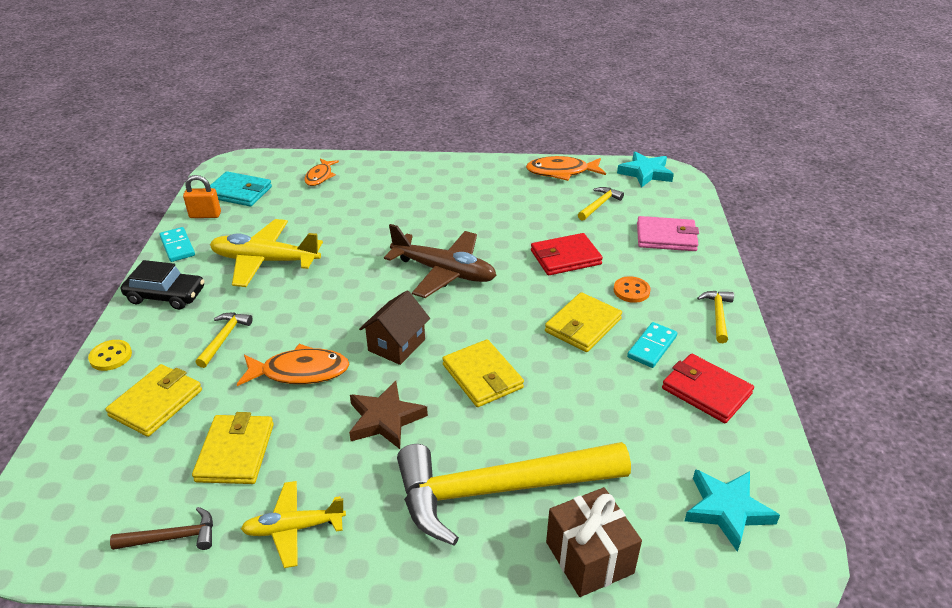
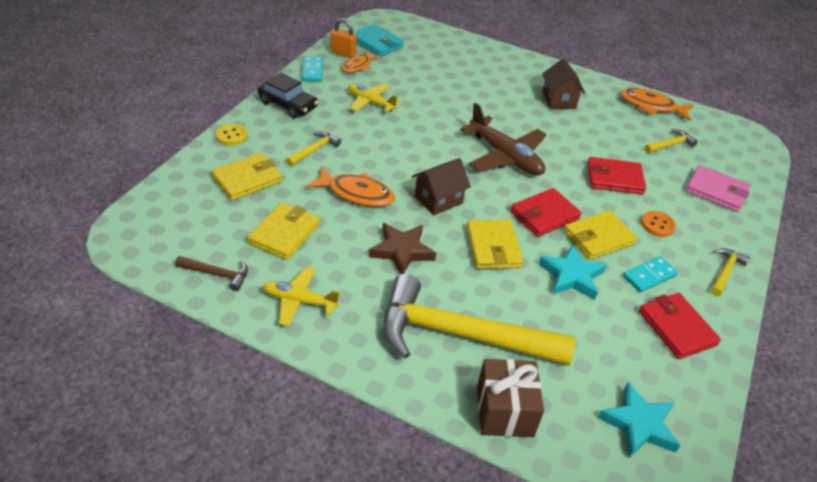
camera: 20 degrees right, 5 degrees up
(265, 261) = (371, 102): yellow plane -> yellow plane, size x0.62
(320, 176) = (444, 49): orange fish -> orange fish (358, 66)
(468, 194) = (558, 100): none -> brown house
(517, 321) = (544, 215): none -> red wallet
(645, 173) = (729, 130): turquoise star -> turquoise star (571, 276)

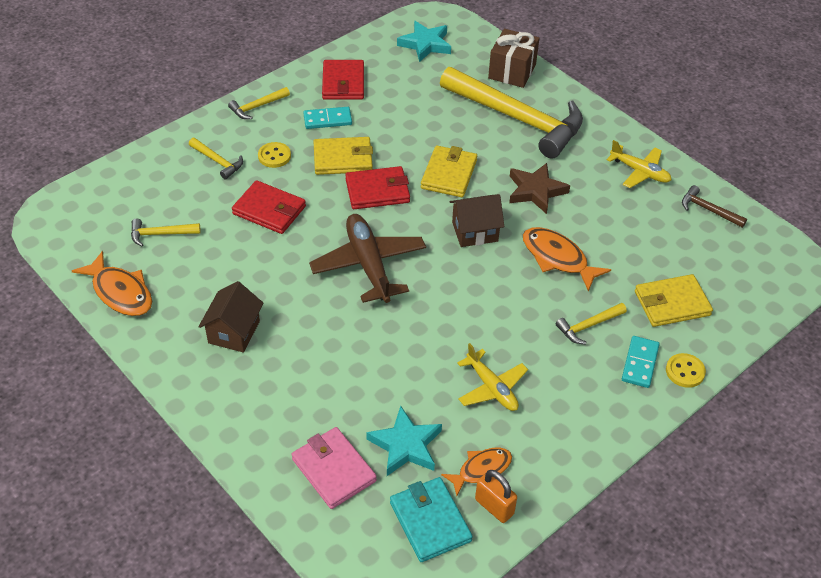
camera: 155 degrees left, 5 degrees up
(284, 234) = (642, 233): yellow wallet -> none
(288, 105) = (605, 410): black car -> none
(312, 71) = (554, 474): turquoise domino -> turquoise domino (639, 363)
(571, 276) = (396, 135): turquoise star -> turquoise star (406, 445)
(657, 225) = (274, 156): orange button -> yellow button
(696, 208) = (218, 161): none -> yellow hammer
(716, 191) = (176, 172): pink wallet -> pink wallet (334, 470)

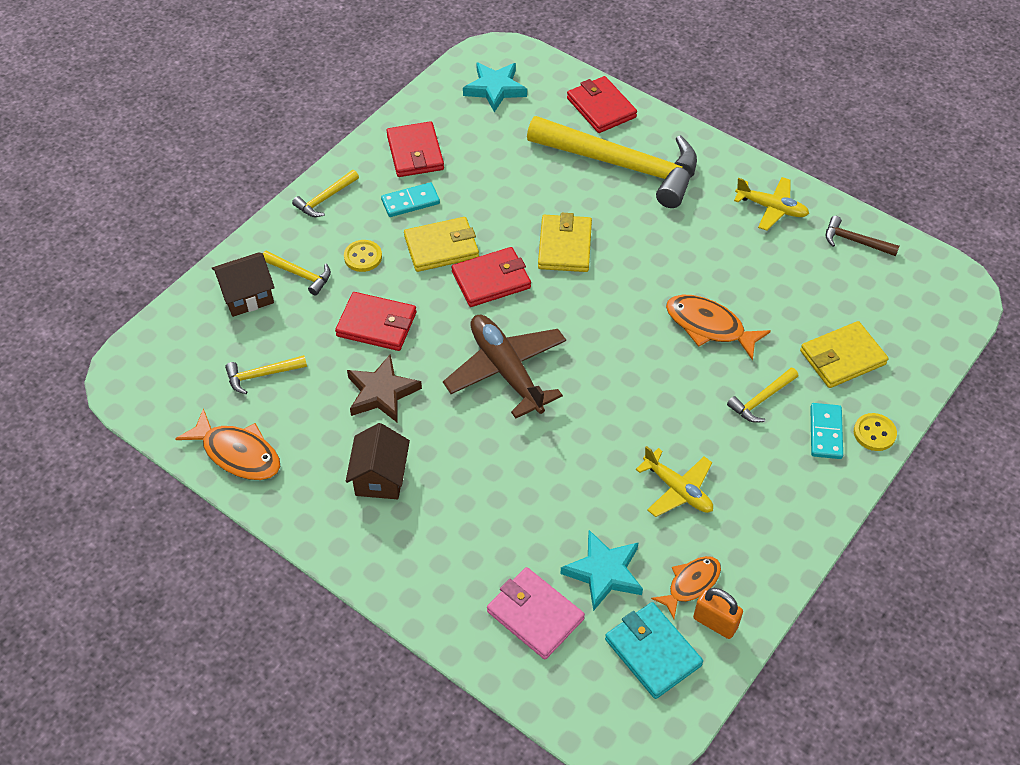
camera: 10 degrees left, 5 degrees up
(475, 232) = (611, 311): brown house -> brown house (247, 296)
(512, 71) = (601, 108): brown gift -> red wallet
(536, 191) = (665, 250): brown star -> brown star (382, 393)

